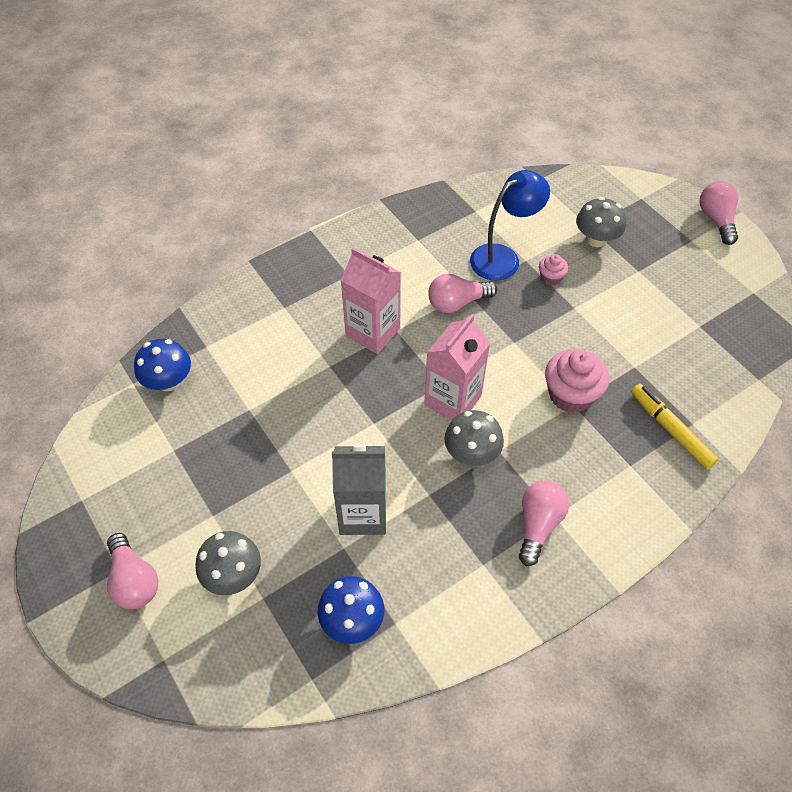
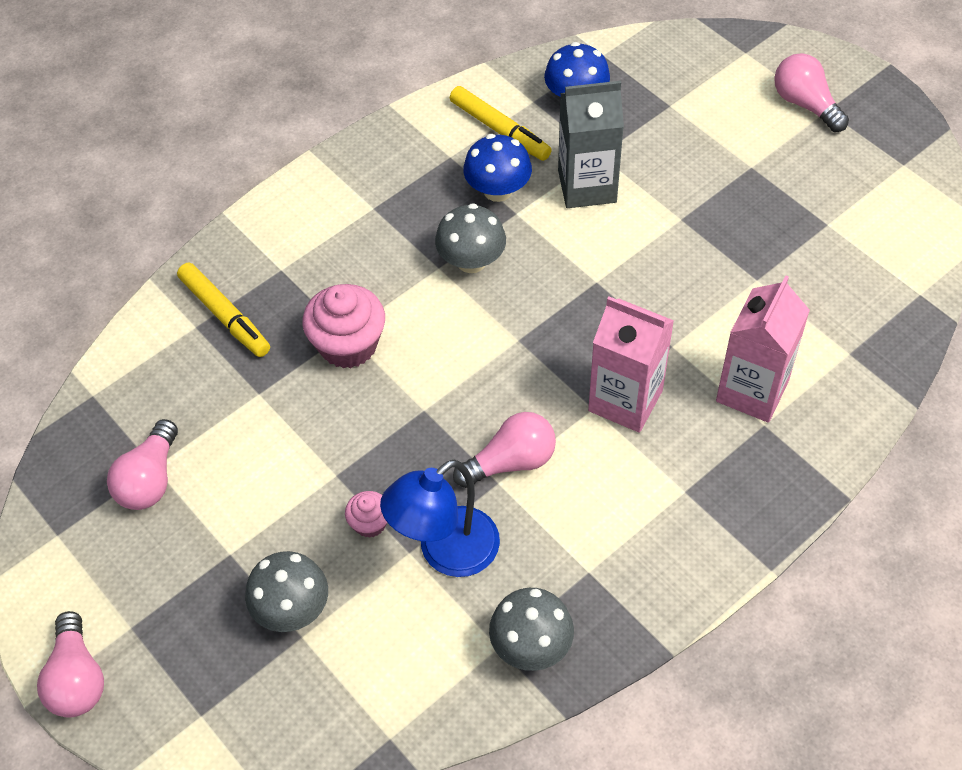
camera: 175 degrees right, 0 degrees up
(168, 381) = (875, 301): blue mushroom -> blue mushroom (498, 190)
(233, 575) = (707, 119): grey mushroom -> grey mushroom (531, 646)
(433, 589) = (500, 130): none -> yellow marker
(453, 400) = (501, 320): pink carton -> pink carton (752, 391)
(538, 524) = (391, 198): pink light bulb -> pink light bulb (150, 479)

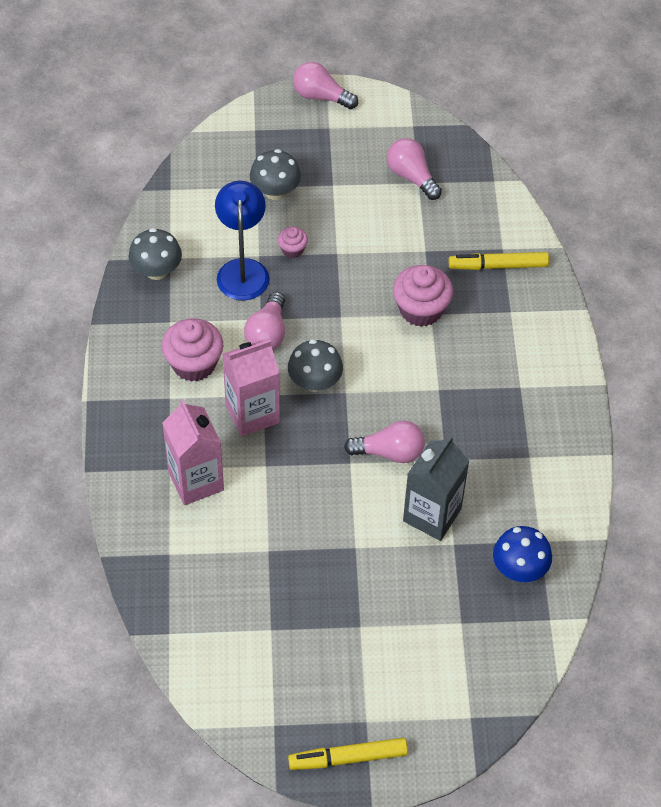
camera: 125 degrees right, 0 degrees up
(471, 261) = (428, 409): grey mushroom -> grey mushroom (315, 382)
(498, 190) = (474, 463): blue mushroom -> none
(500, 130) = (528, 501): yellow marker -> yellow marker (348, 758)
(620, 502) = (194, 364): none -> pink cupcake
(805, 104) = (384, 711): pink light bulb -> pink light bulb (389, 452)

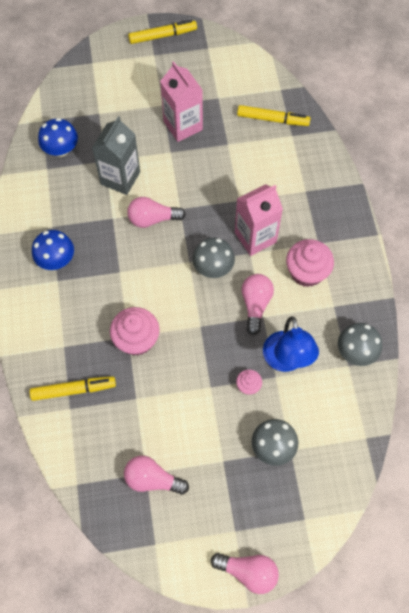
camera: 175 degrees right, 10 degrees up
(192, 582) = (273, 119): none -> yellow marker
(196, 481) = (285, 184): pink carton -> pink carton (183, 125)
(411, 176) = (152, 479): pink light bulb -> pink light bulb turned 150 degrees clockwise
(522, 412) = (56, 260): none -> blue mushroom

